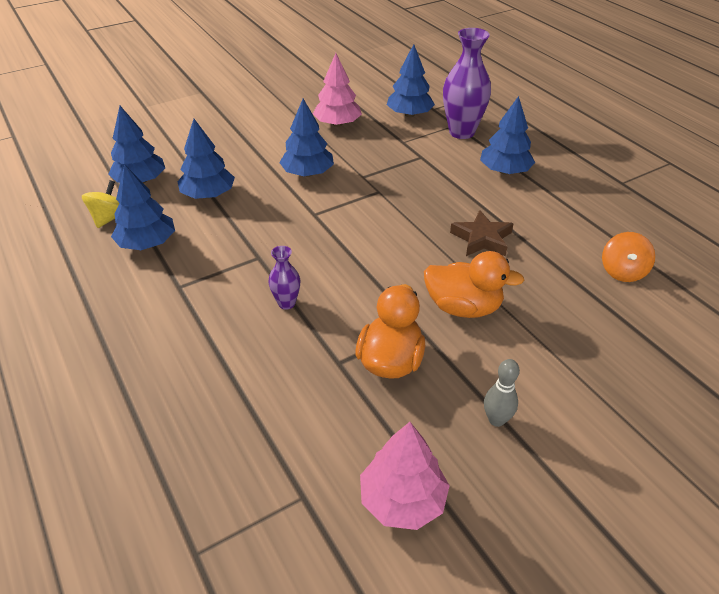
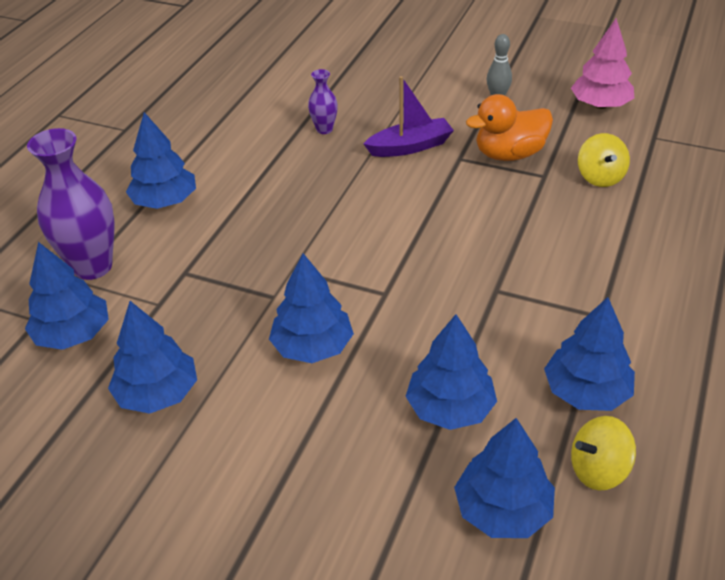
camera: 125 degrees left, 0 degrees up
(286, 303) = (526, 235): purple vase -> purple vase (324, 129)
(296, 398) = (600, 177): none -> yellow spinning top
(337, 124) = (157, 393): pink tree -> blue tree
(463, 307) = (410, 147): orange duck -> purple boat
(482, 239) = (306, 171): brown star -> none
(622, 271) = (276, 95): orange spinning top -> none

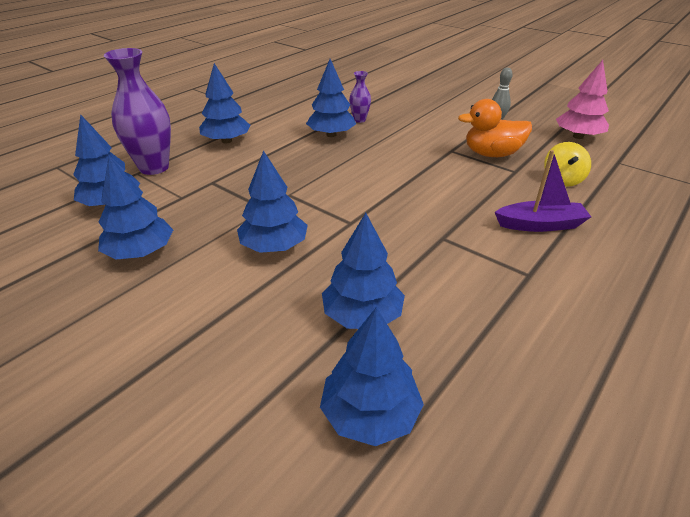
camera: 15 degrees right, 5 degrees down
(410, 147) = (416, 138): purple boat -> purple boat (540, 225)
(586, 392) = (493, 331): blue tree -> blue tree (331, 135)
(598, 469) = (480, 402): yellow spinning top -> none

